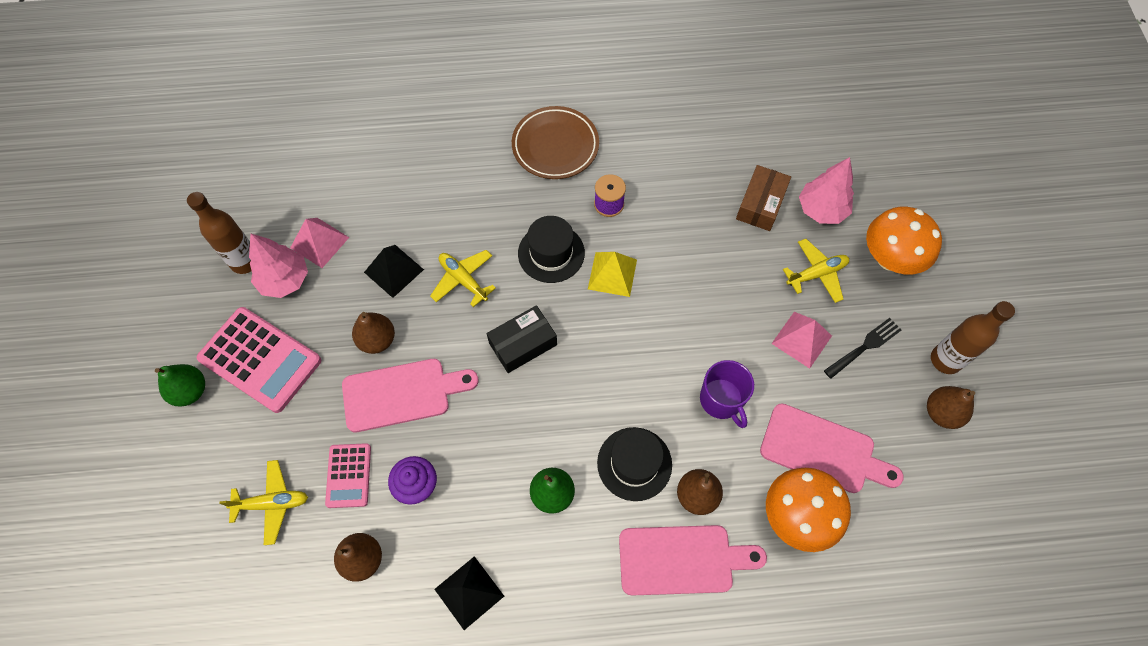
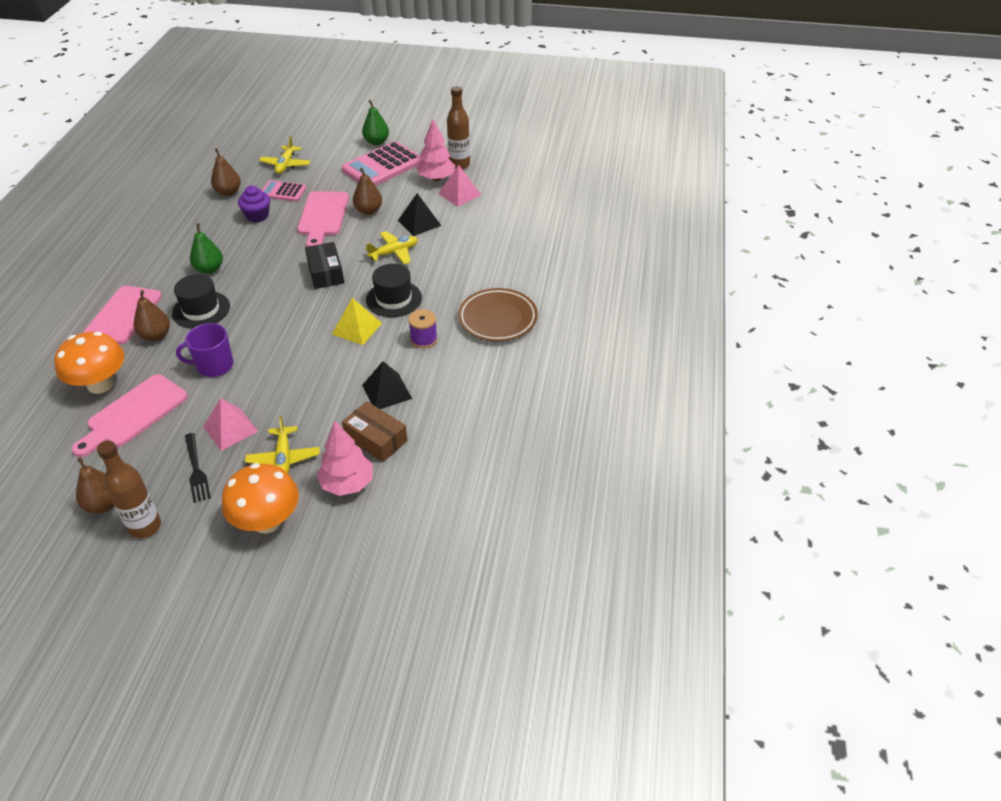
camera: 105 degrees right, 20 degrees down
(469, 592) = (177, 227): black pyramid -> black pyramid (387, 391)

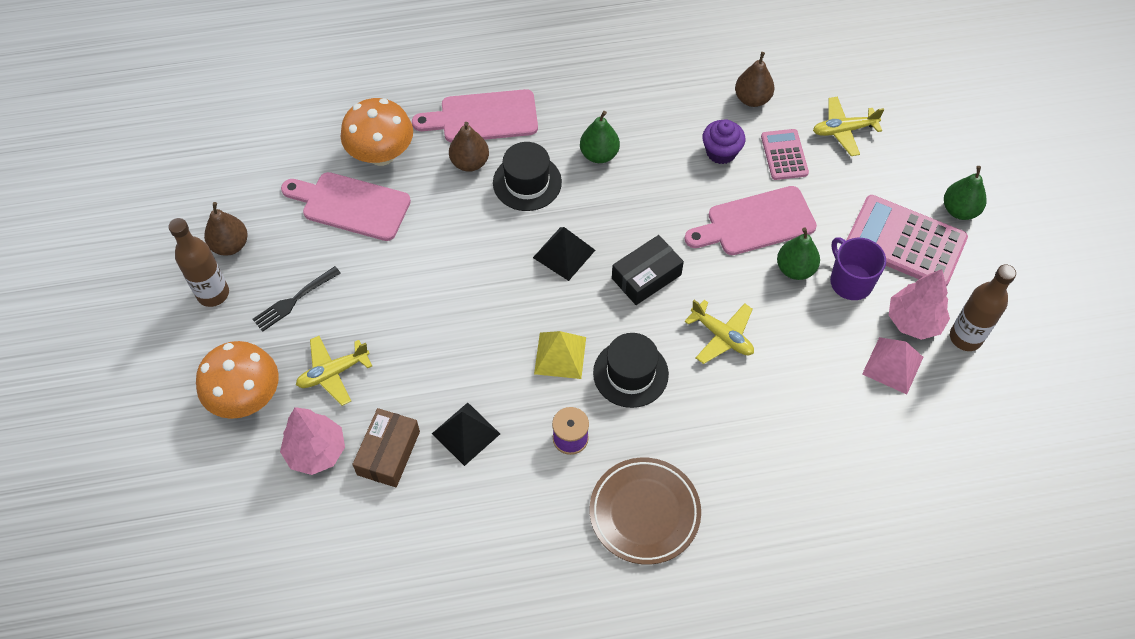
camera: 70 degrees right, 15 degrees up
(214, 366) = (444, 240): purple mug -> purple mug (850, 281)
(230, 429) = (358, 302): pink pyramid -> none
(368, 210) = (795, 269): brown pear -> green pear
(419, 222) = (800, 340): black pyramid -> black pyramid (564, 253)

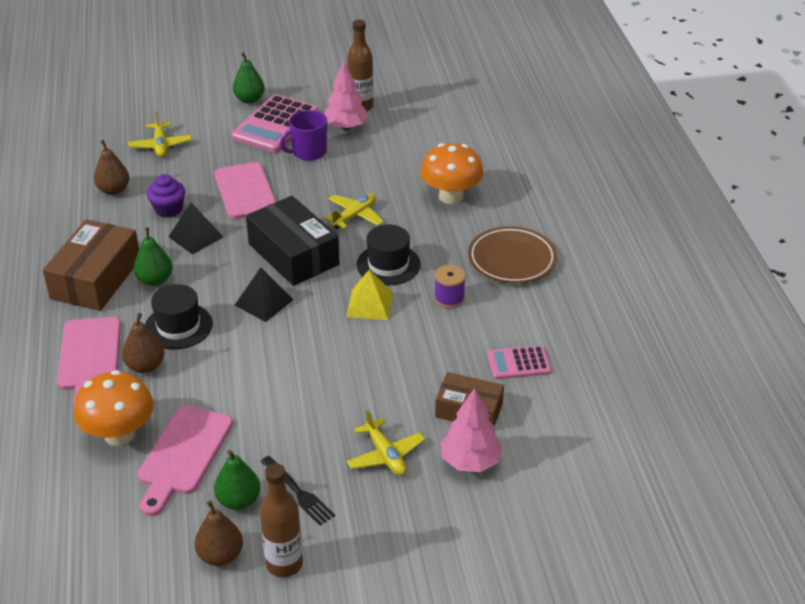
camera: 90 degrees left, 20 degrees down
(246, 397) = (413, 521): orange mushroom -> orange mushroom (451, 196)
(466, 433) = (447, 360): black pyramid -> black pyramid (196, 236)
(600, 105) = (96, 279): none -> brown box
(646, 276) = (293, 254): black box -> black box, size x1.60
(784, 155) = (179, 176): pink calculator -> pink calculator (518, 363)
(795, 269) = (294, 177): green pear -> green pear (238, 500)
(893, 365) = (383, 138): pink pyramid -> none

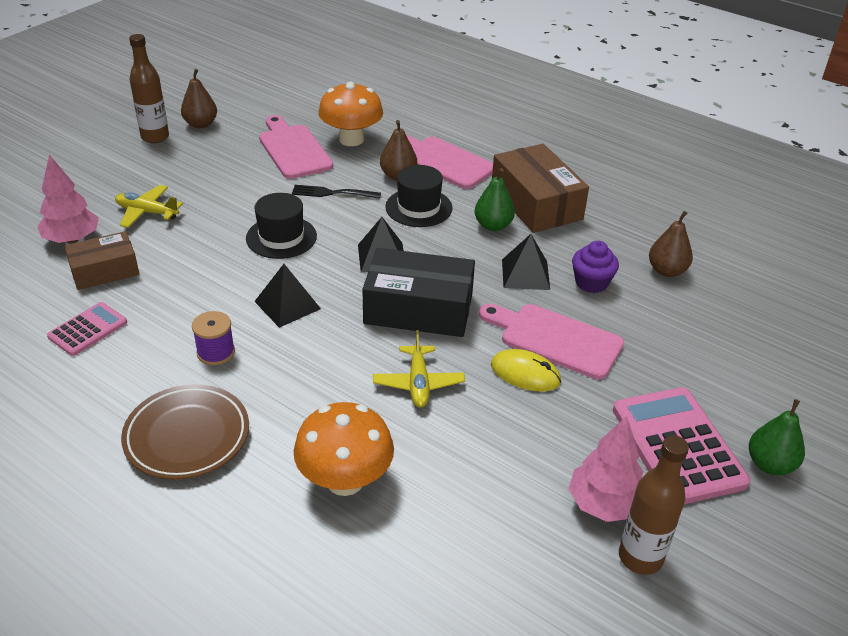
camera: 135 degrees right, 0 degrees up
(160, 145) = (725, 338): yellow plane -> none
(238, 500) = (223, 147): green pear -> none
(291, 189) = (525, 373): none -> yellow mouse
(298, 492) = (188, 167): black fork -> black fork (333, 193)
(308, 152) = (583, 432): purple mug -> none
(369, 304) = (287, 305): yellow pyramid -> black pyramid
(388, 264) = (316, 351): black hat -> black hat (281, 237)

